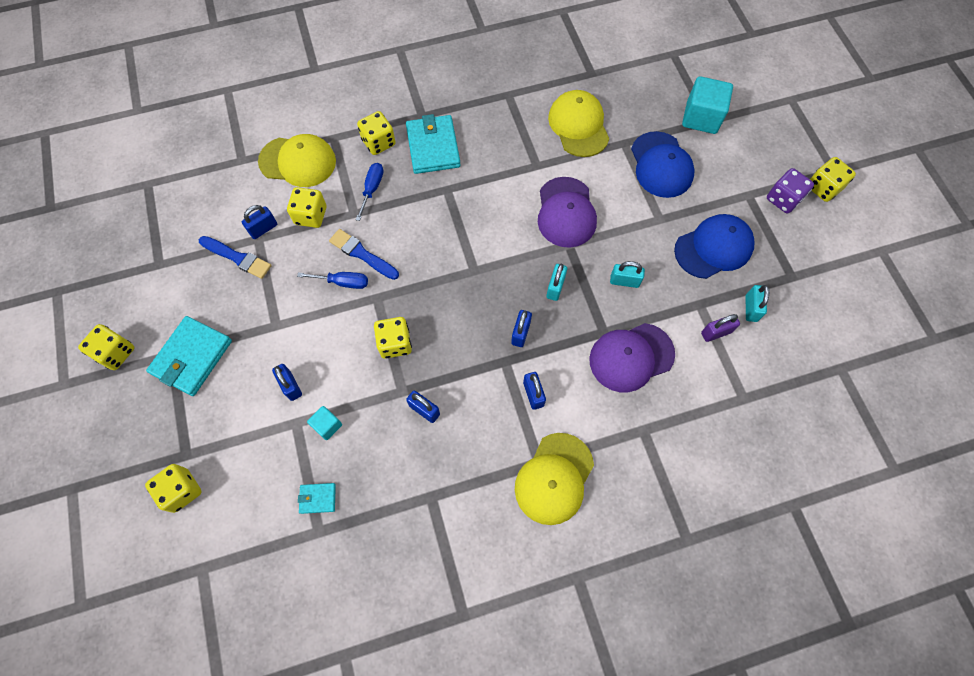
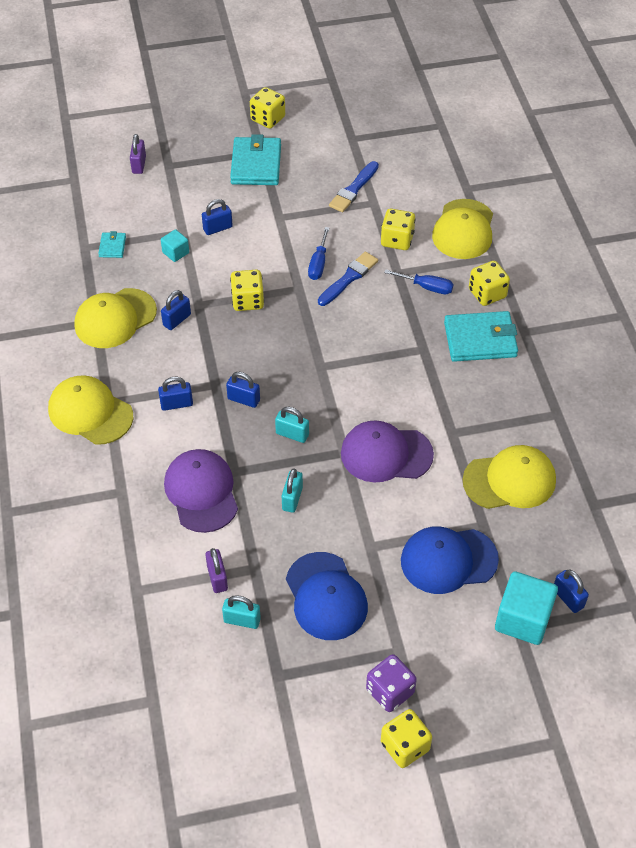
camera: 95 degrees right, 15 degrees down
(182, 490) = (139, 165): yellow dice -> purple padlock
(192, 357) = (256, 164): turquoise wallet -> turquoise wallet turned 60 degrees clockwise
(263, 229) = (384, 206): blue padlock -> blue padlock (568, 598)
(426, 475) = (115, 318): none -> yellow cap

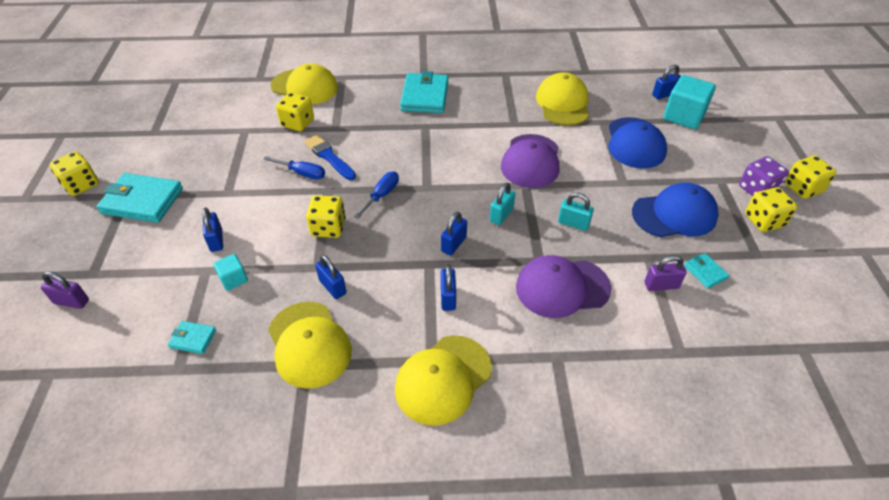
camera: 80 degrees left, 5 degrees down
(242, 620) = (705, 272): turquoise padlock -> turquoise wallet
(353, 189) = (221, 140): blue brush -> none
(426, 287) = (359, 115): blue screwdriver -> blue screwdriver (382, 195)
(487, 293) = (379, 86): yellow dice -> yellow dice (764, 221)

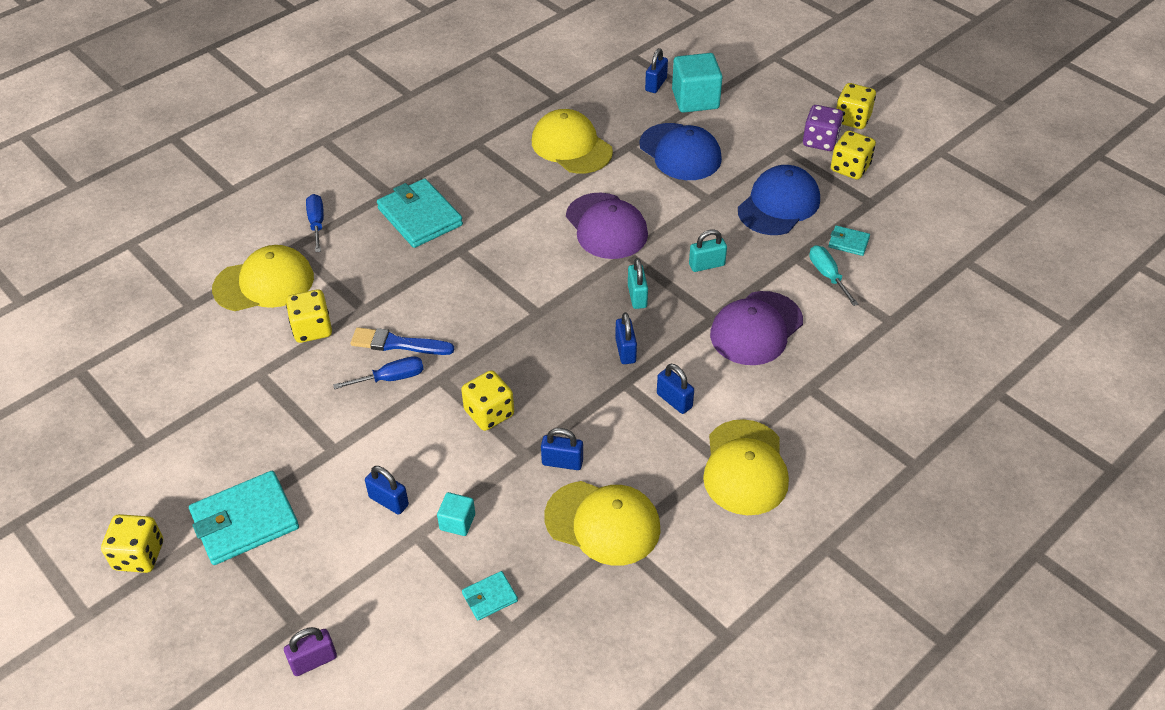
camera: 40 degrees left, 0 degrees up
(382, 195) = (503, 348): blue screwdriver -> blue screwdriver (317, 223)
(661, 285) = (827, 275): purple padlock -> turquoise screwdriver

